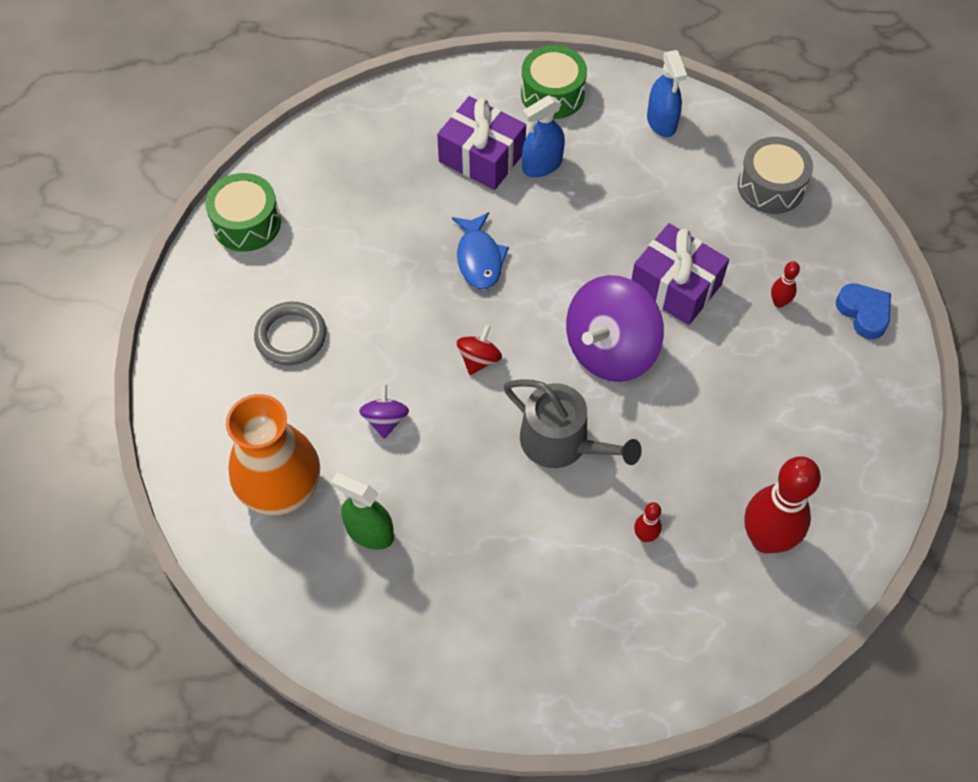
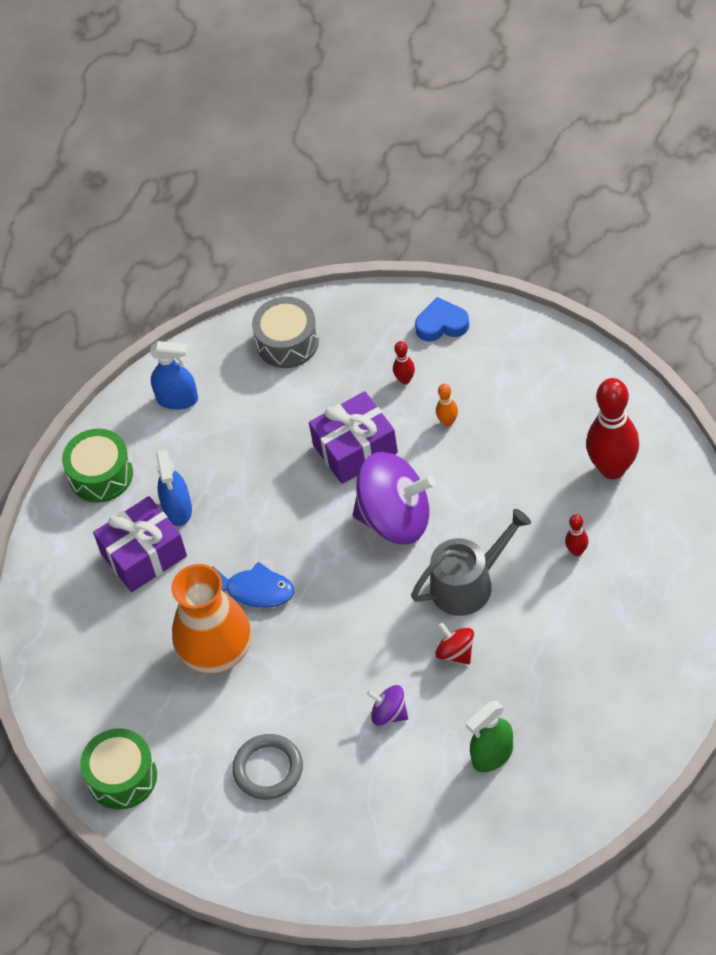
camera: 60 degrees left, 5 degrees down
(281, 487) = (421, 815): orange vase -> orange vase (217, 652)
(479, 359) = (360, 622): red spinning top -> red spinning top (456, 652)
(610, 350) = (395, 518): purple spinning top -> purple spinning top turned 60 degrees counterclockwise
(747, 358) = (448, 422): none -> orange bowling pin

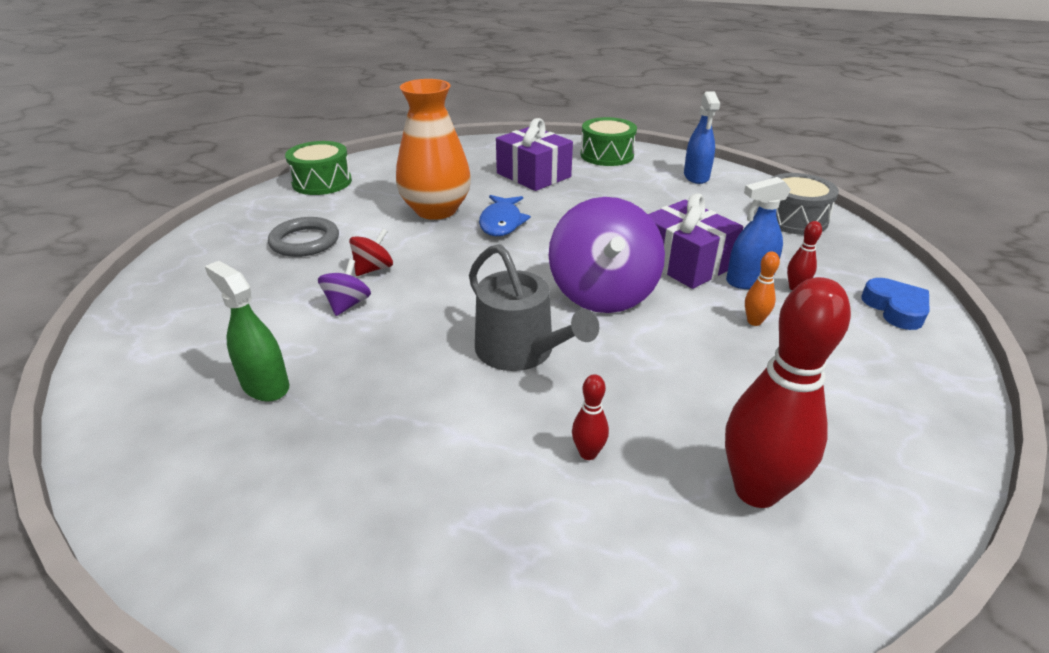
camera: 75 degrees right, 20 degrees down
(178, 509) = (582, 184): blue spray bottle -> blue spray bottle (749, 280)
(456, 652) = (422, 347): red spinning top -> red spinning top (373, 269)

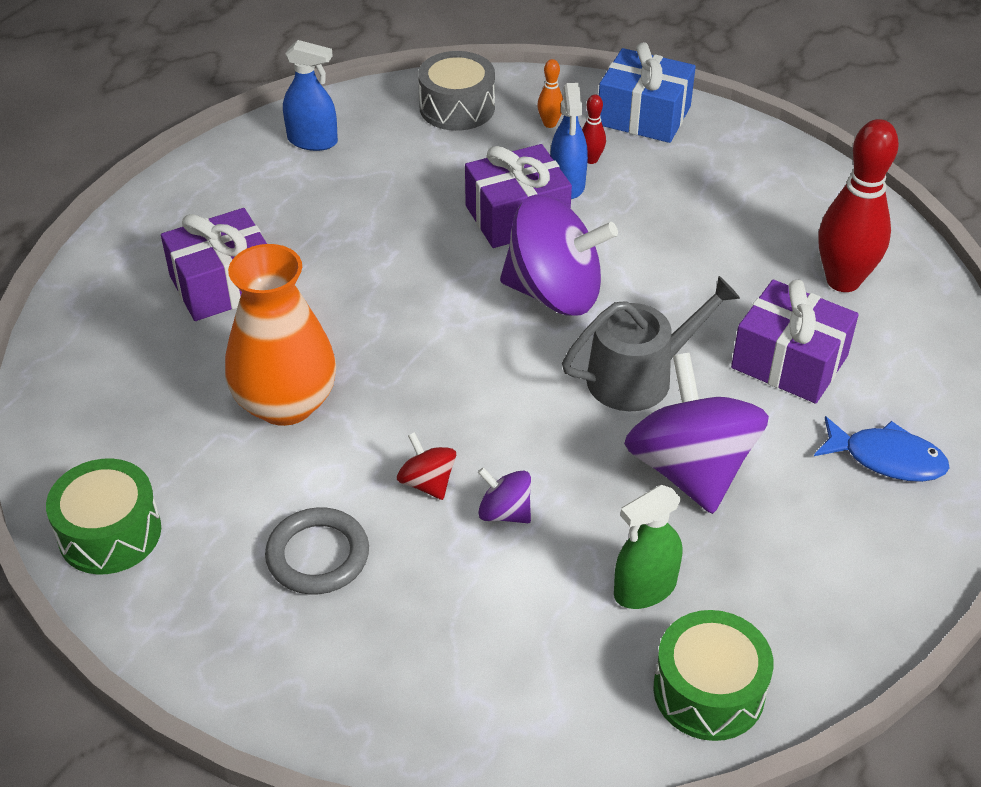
camera: 75 degrees left, 10 degrees up
(410, 396) = (690, 469): none -> purple spinning top
(501, 222) = (355, 343): blue fish -> blue fish (886, 458)
(588, 453) = (789, 362): red bowling pin -> purple gift
(607, 155) = (197, 198): green drum -> green drum (708, 691)
(754, 321) = (637, 206): orange bowling pin -> orange bowling pin (549, 124)
(895, 309) = (644, 116): blue heart -> blue gift

